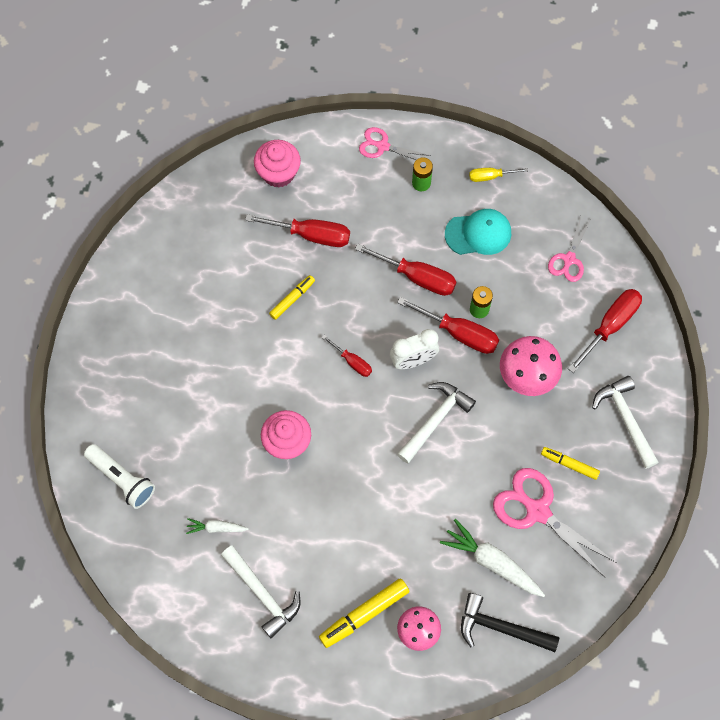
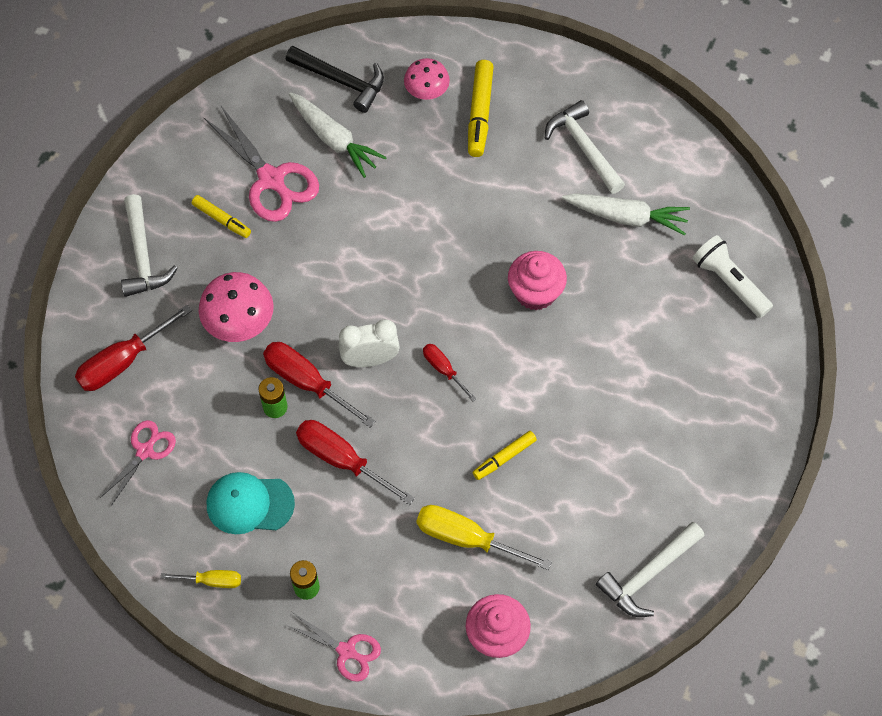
camera: 170 degrees left, 5 degrees down
(217, 528) = (626, 217): white carrot -> white carrot, size x1.83
(311, 235) = (466, 538): red screwdriver -> yellow screwdriver
(364, 614) = (479, 113): yellow marker -> yellow marker turned 120 degrees clockwise
(435, 420) = (360, 289): white hammer -> white hammer (648, 575)

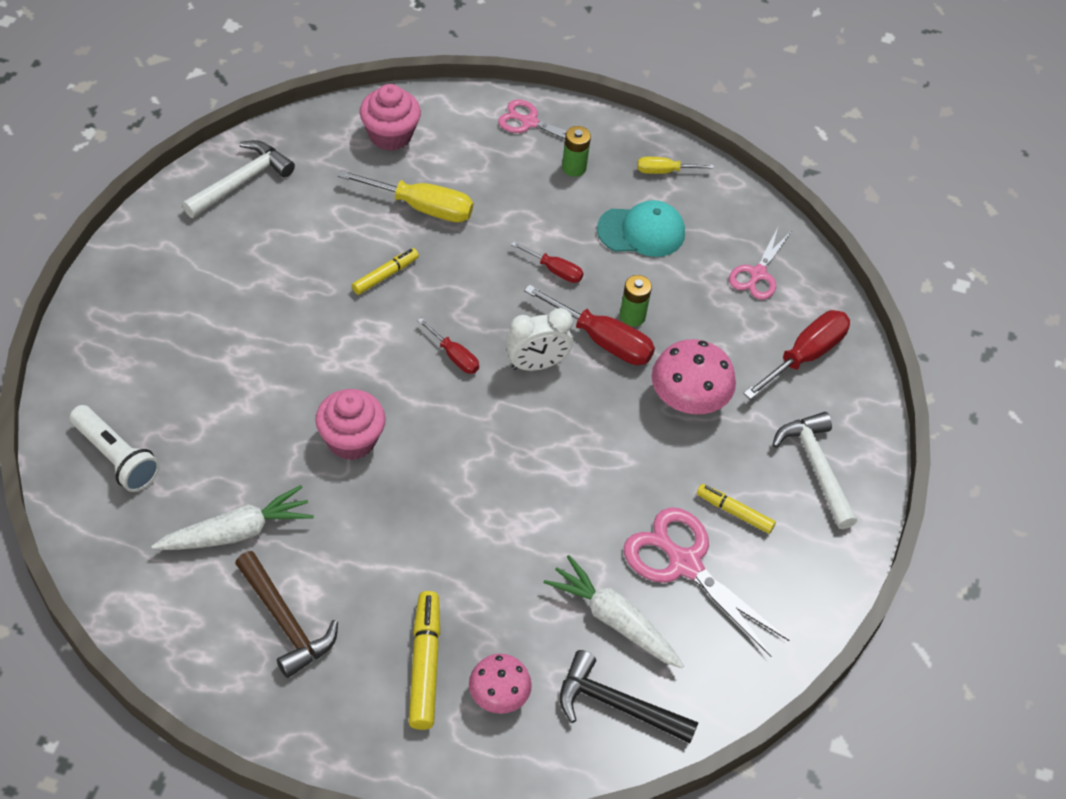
camera: 170 degrees right, 10 degrees down
(342, 460) = (554, 270): red screwdriver -> red screwdriver, size x0.57
(583, 147) = (285, 622): white hammer -> brown hammer
(626, 217) = (236, 532): white carrot -> white carrot turned 150 degrees clockwise

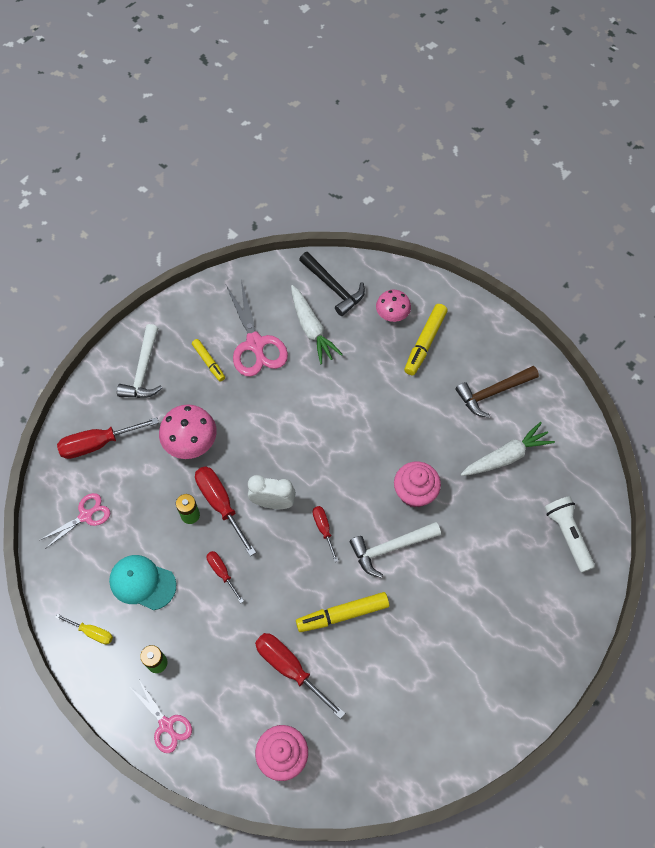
camera: 150 degrees left, 10 degrees up
(236, 532) = (505, 457): white carrot -> white carrot turned 150 degrees clockwise
(241, 181) = (418, 750): white hammer -> white hammer (390, 548)
(285, 622) = (493, 393): brown hammer -> brown hammer turned 105 degrees counterclockwise
(385, 275) = (342, 614): yellow marker -> yellow marker, size x1.60
(422, 207) = (290, 668): yellow screwdriver -> red screwdriver

